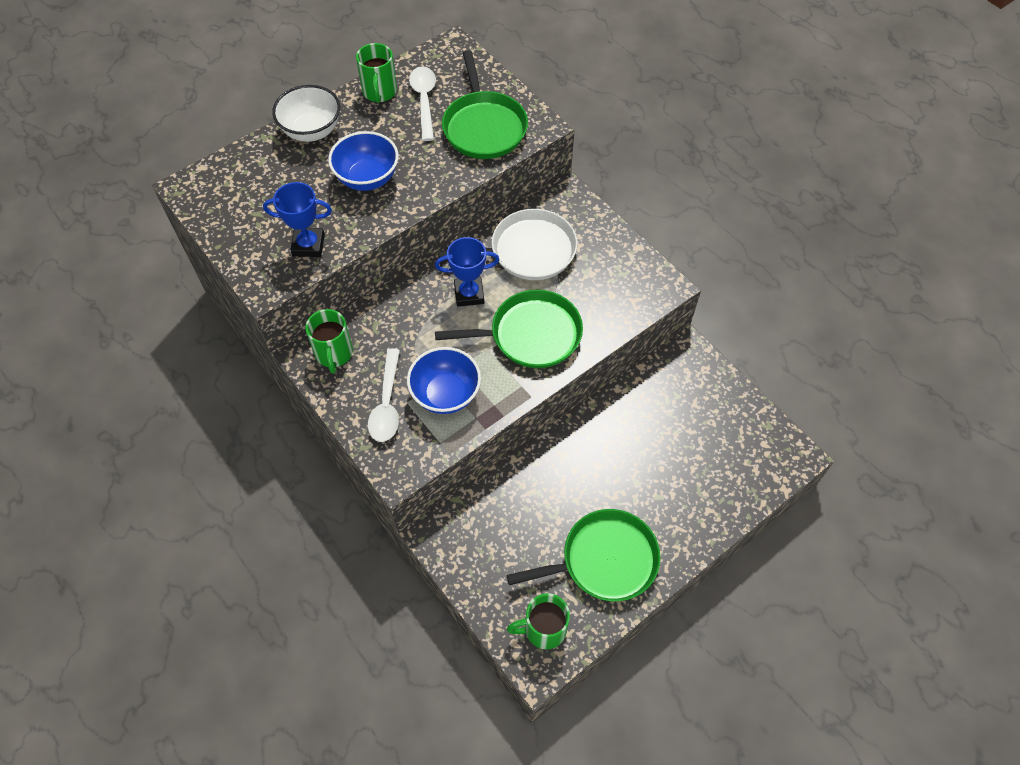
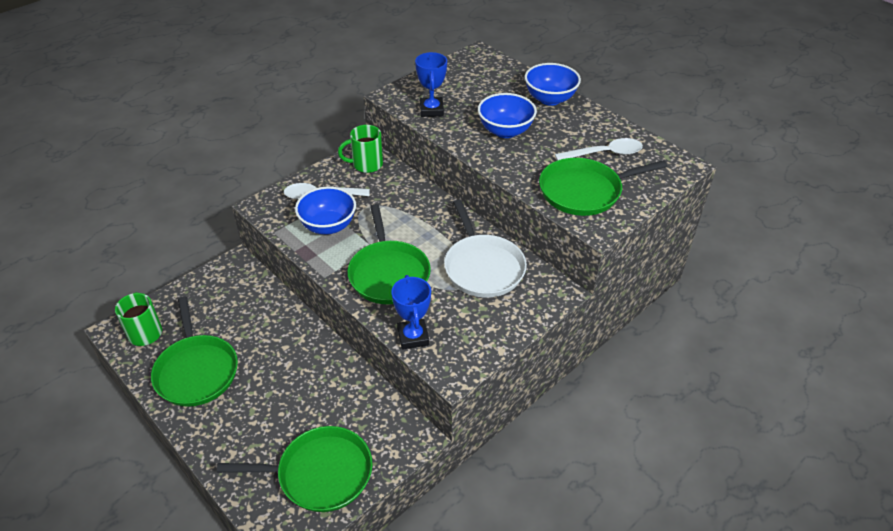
camera: 85 degrees right, 15 degrees down
(312, 131) = (550, 99): white bowl -> blue bowl
(379, 92) = (606, 128): green mug -> none
(469, 294) = (429, 232): blue trophy -> blue trophy (413, 337)
(729, 430) = (319, 473): none -> green pan

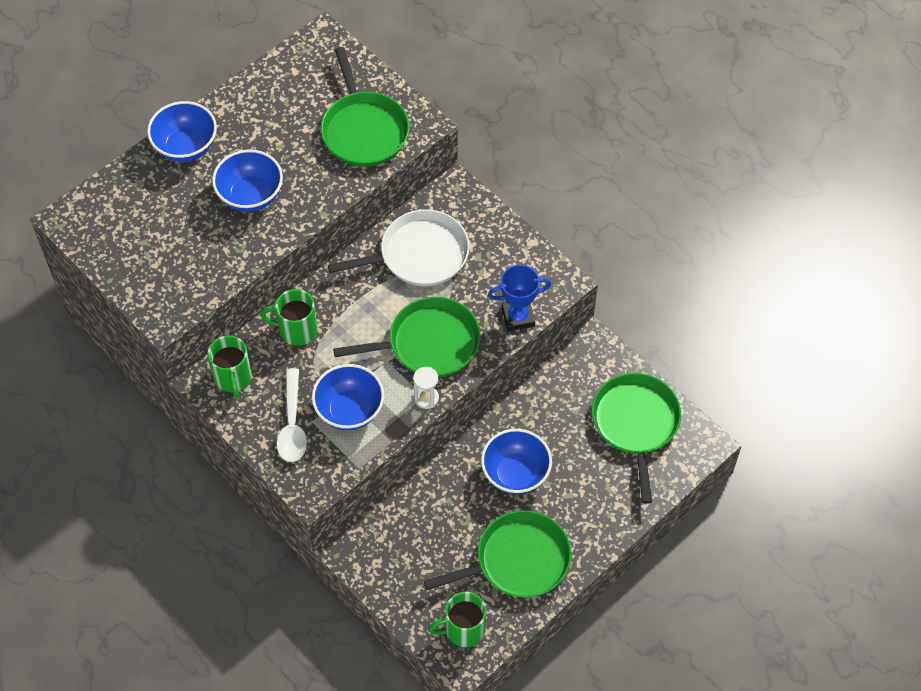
camera: 90 degrees left, 15 degrees up
(282, 371) = (515, 473): none -> blue bowl
(333, 272) = (426, 398): none -> white hourglass
(407, 195) = (296, 330): none -> green mug
(431, 110) = (200, 272): blue trophy -> none
(604, 154) = (299, 105): white spoon -> none

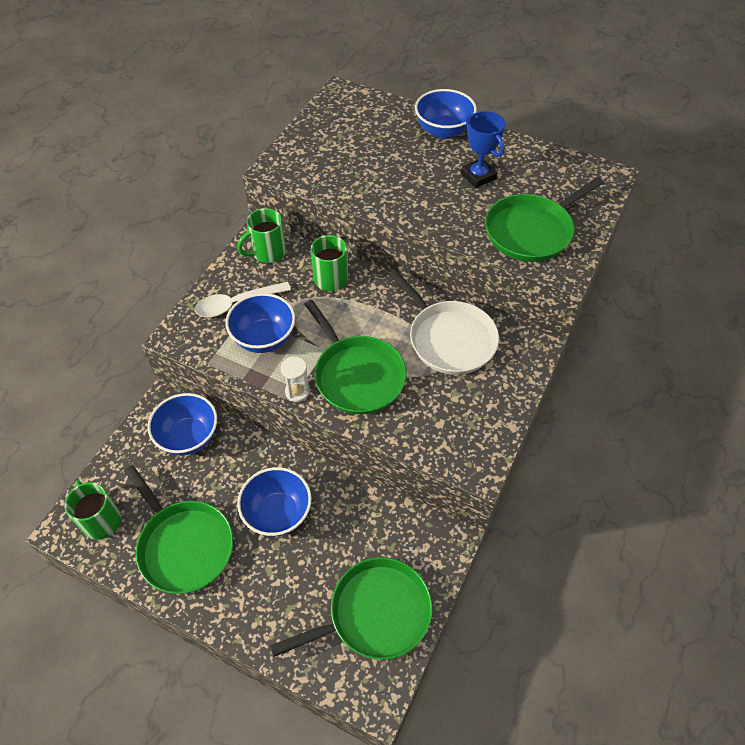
camera: 70 degrees right, 5 degrees down
(250, 196) = (417, 181): blue bowl -> blue bowl (189, 437)
(518, 317) = (419, 440): blue trophy -> blue trophy (478, 176)

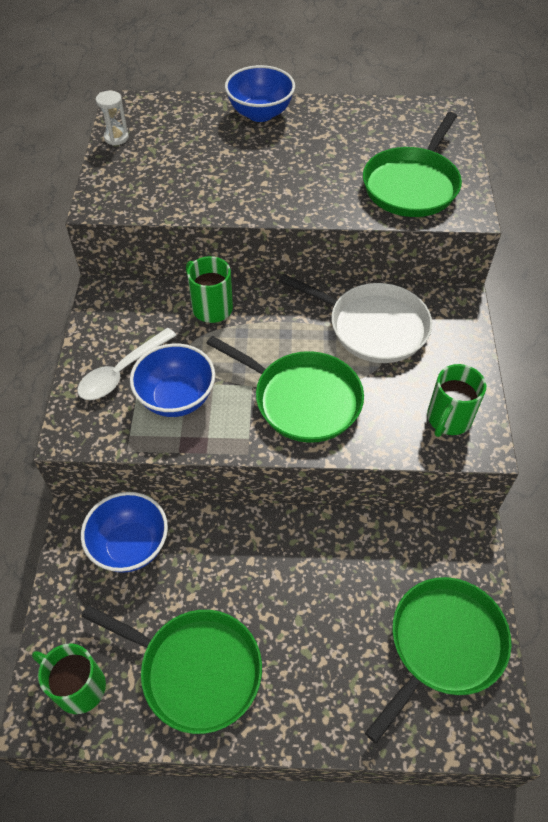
camera: 25 degrees left, 0 degrees up
(268, 252) = (124, 305): green mug -> green mug (448, 419)
(278, 513) = (280, 586): blue bowl -> none
(297, 392) = (249, 441): white hourglass -> white hourglass (116, 138)
(478, 176) = (325, 148): blue trophy -> none

